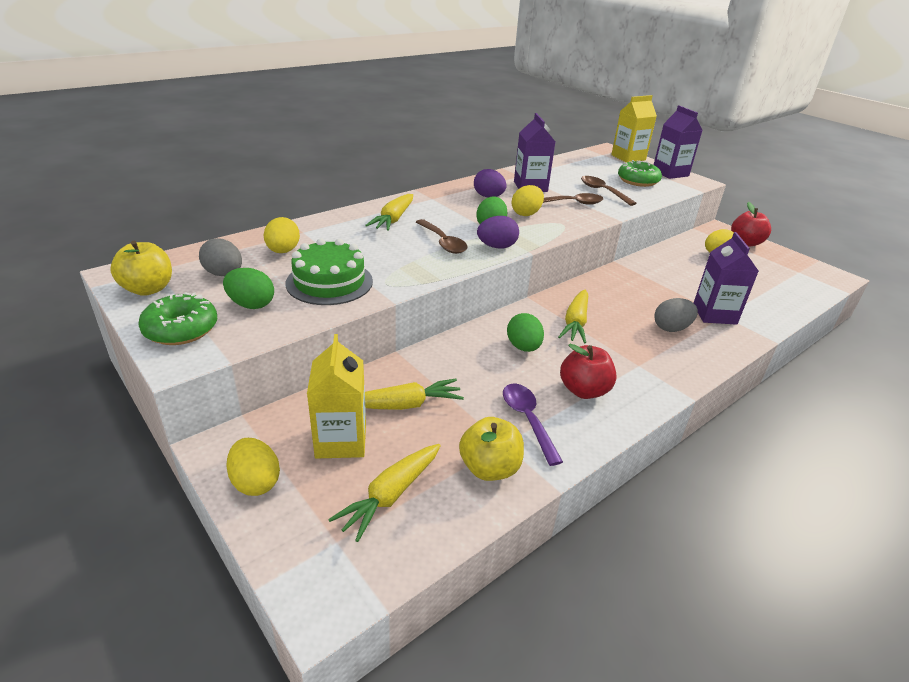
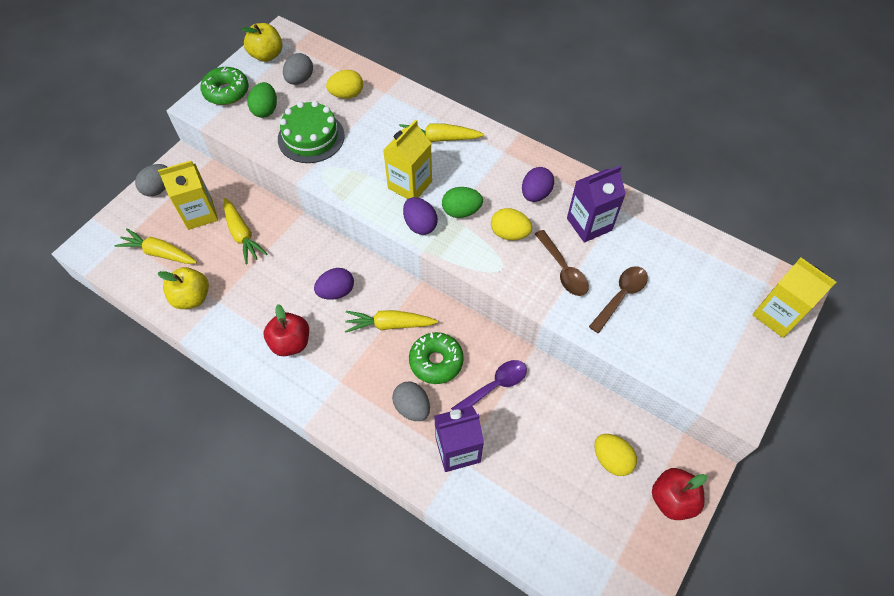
camera: 75 degrees right, 25 degrees up
(255, 482) = (158, 188): yellow egg -> grey egg
(443, 242) = (410, 185): brown spoon -> yellow carton
(523, 347) = (336, 291): green egg -> purple egg
(527, 420) = (245, 310): purple spoon -> purple spoon (494, 386)
(638, 181) = (686, 332): green donut -> green donut (436, 361)
(670, 173) = (748, 371): purple carton -> none

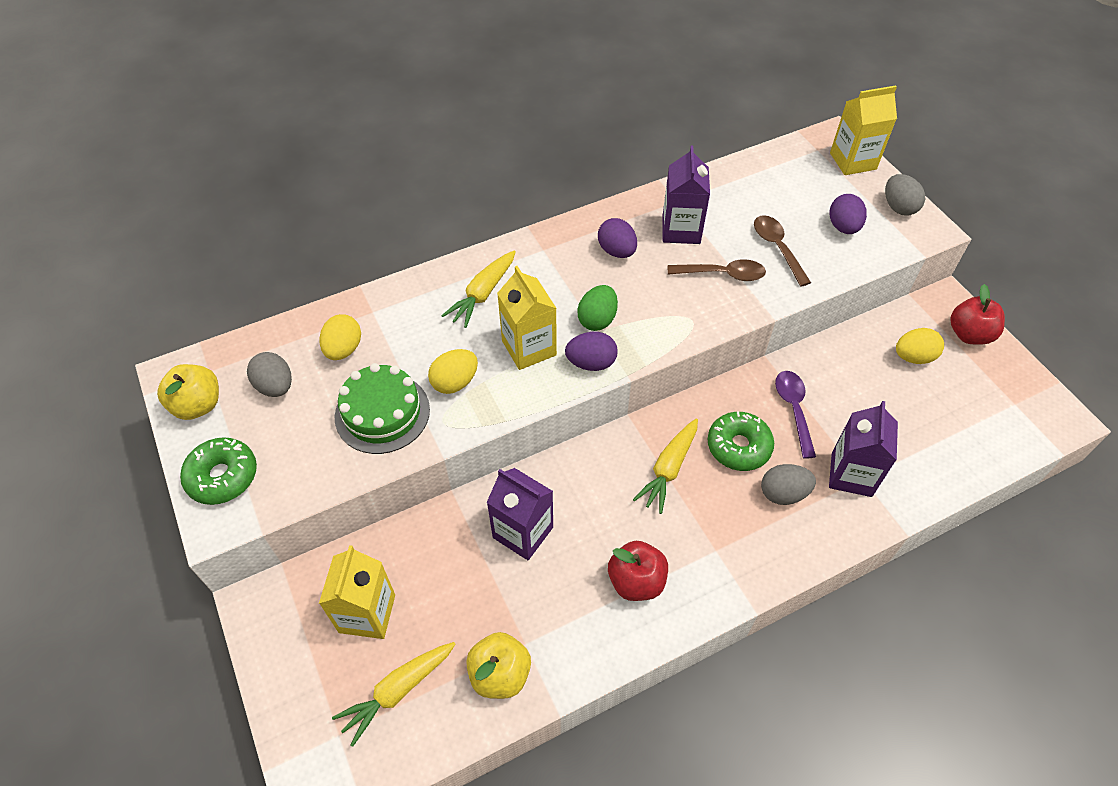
camera: 60 degrees left, 5 degrees down
(158, 188) = (281, 653): grey egg -> grey egg (898, 207)
(242, 235) = (439, 574): yellow carrot -> none
(265, 110) = (295, 444): green egg -> none
(293, 263) = (523, 532): none -> purple carton
(336, 291) = (593, 503): purple egg -> purple egg (843, 227)
(509, 233) = (652, 294): yellow egg -> yellow egg (455, 382)

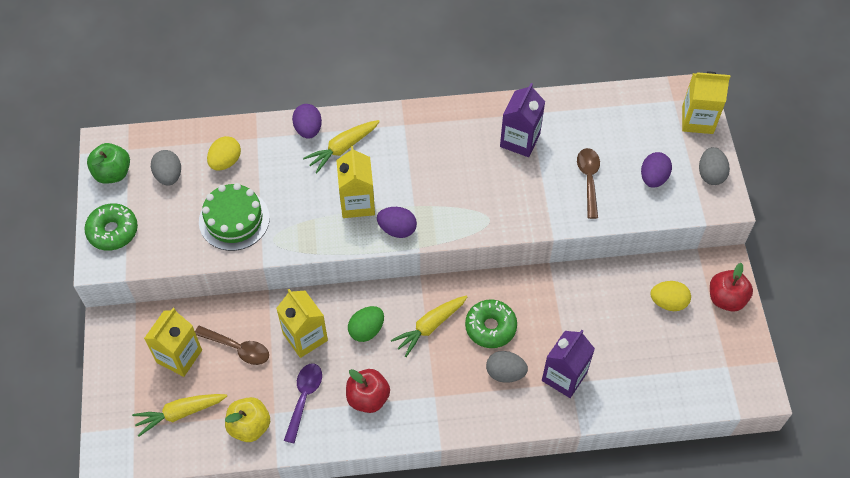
camera: 20 degrees right, 5 degrees up
(198, 405) = (113, 173): yellow apple -> green apple
(455, 382) = (293, 213): yellow egg -> none
(523, 532) = (305, 337): purple carton -> yellow carton
(597, 320) = (418, 196): green egg -> green egg (366, 330)
(617, 251) = (460, 143): purple egg -> purple egg (308, 129)
(722, 274) = (533, 189): brown spoon -> brown spoon (238, 348)
(793, 409) = (548, 313): purple spoon -> purple spoon (304, 398)

